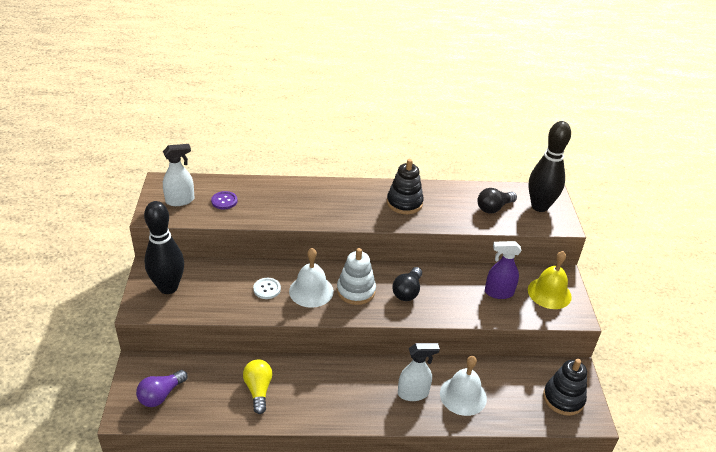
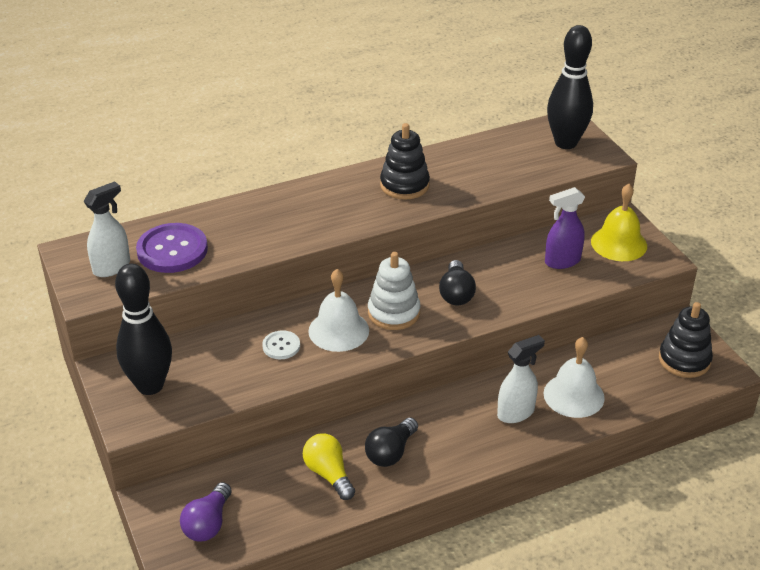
camera: 20 degrees left, 0 degrees up
(224, 201) = (172, 250): purple button -> purple button, size x1.91
(494, 208) = (514, 160): black light bulb -> black light bulb (391, 452)

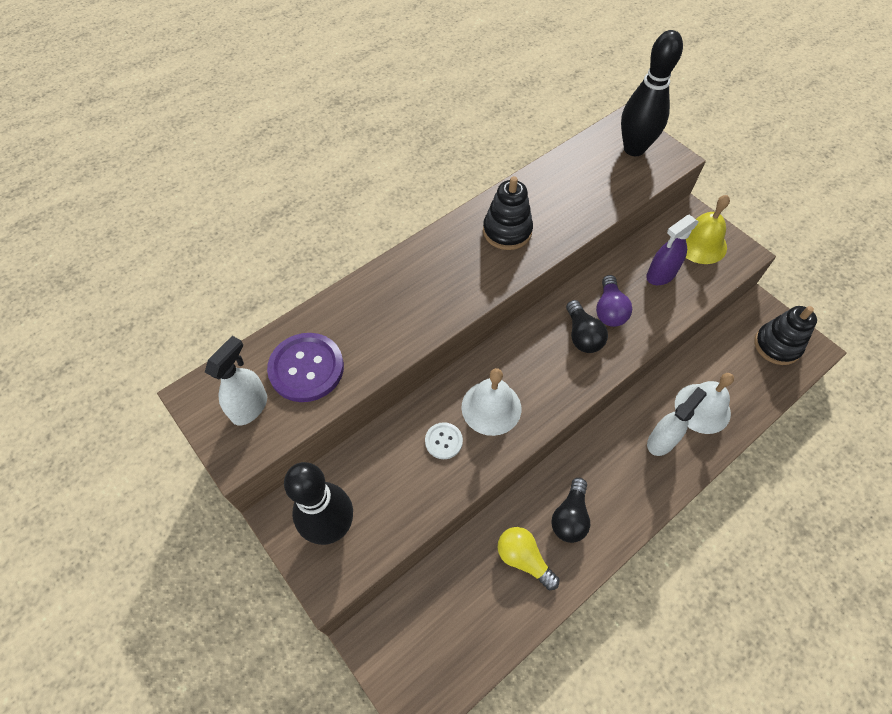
camera: 15 degrees left, 20 degrees up
(208, 523) = (432, 653): purple light bulb -> purple light bulb (609, 310)
(394, 313) = (534, 372): white stacking toy -> none

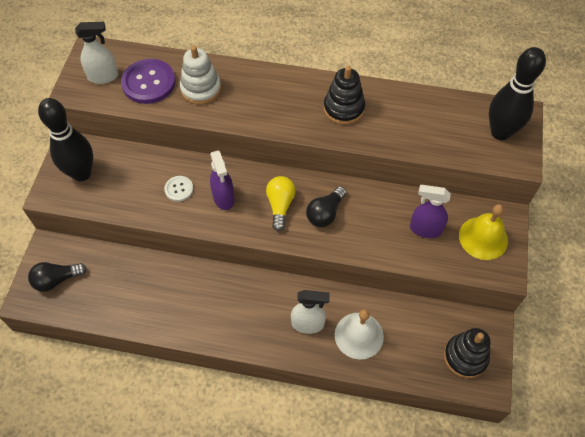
camera: 50 degrees right, 0 degrees up
(365, 327) = (201, 89): none -> white stacking toy
(491, 407) = (223, 198): white bell -> purple spray bottle
(523, 559) = (155, 294): yellow light bulb -> yellow light bulb (280, 205)
(570, 517) = (204, 302): black light bulb -> black light bulb (57, 280)
(609, 310) = (362, 216): purple light bulb -> none

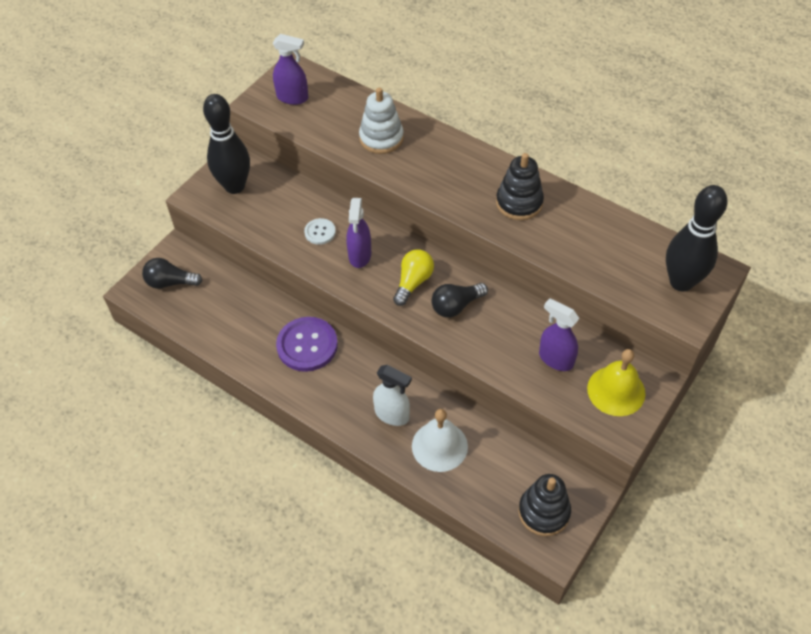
camera: 25 degrees right, 5 degrees down
(103, 76) = (293, 98): white spray bottle -> purple spray bottle
(148, 82) = (333, 116): purple button -> purple button (307, 345)

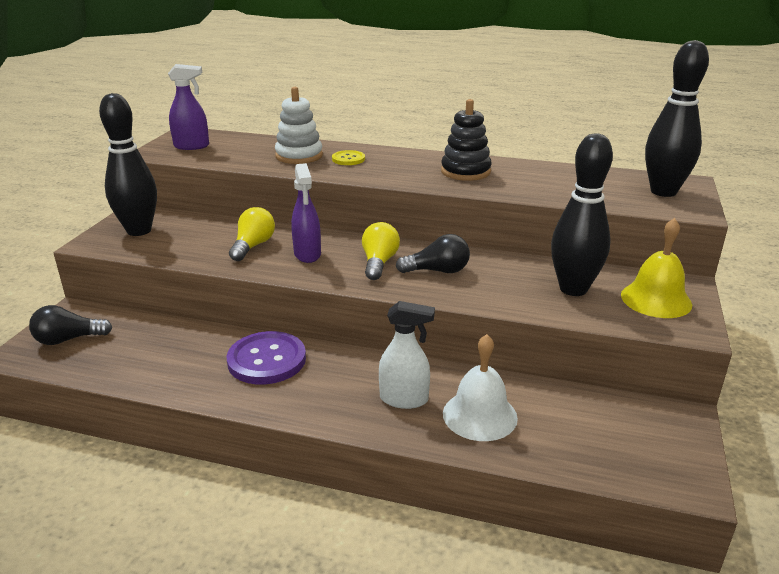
camera: 20 degrees left, 25 degrees down
(320, 232) = (253, 246): white button -> yellow light bulb
(423, 154) = (348, 159): none -> yellow button
(456, 306) = (437, 271): black light bulb -> black light bulb turned 135 degrees counterclockwise
(544, 512) = (648, 448): black stacking toy -> none
(555, 359) = (573, 289): purple spray bottle -> black bowling pin

